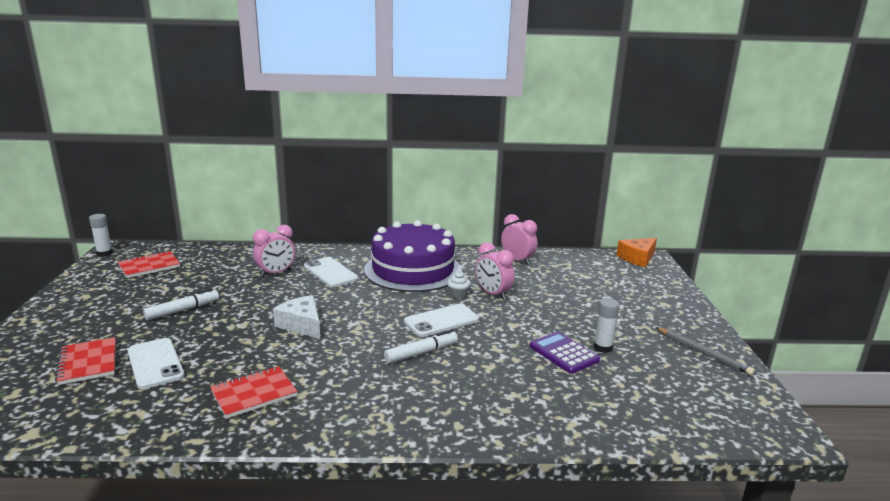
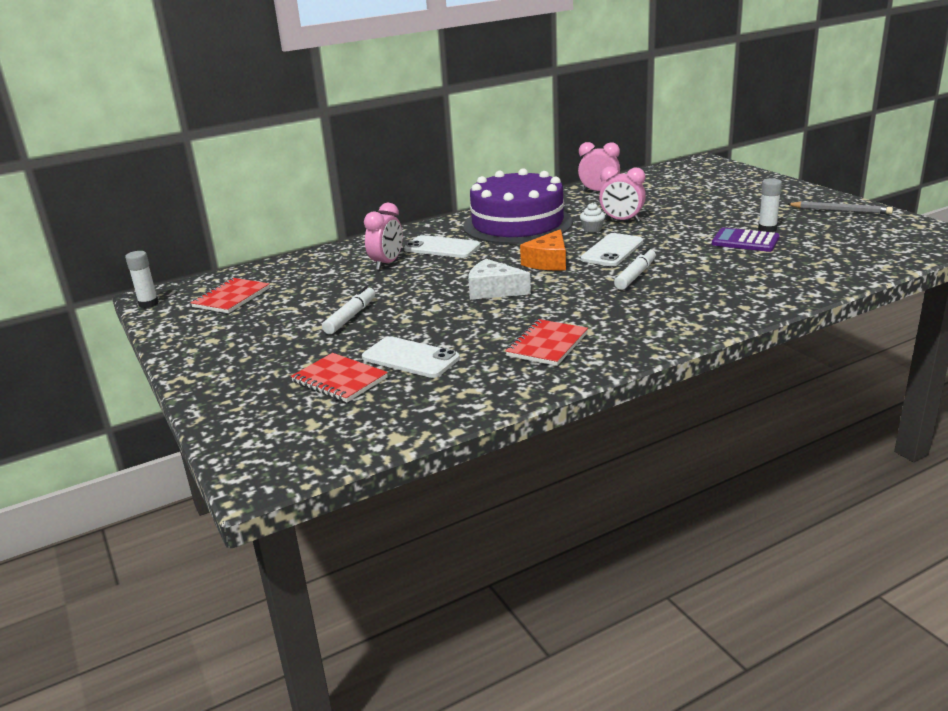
camera: 25 degrees left, 5 degrees up
(637, 258) = (695, 164): orange cheese -> orange cheese (548, 262)

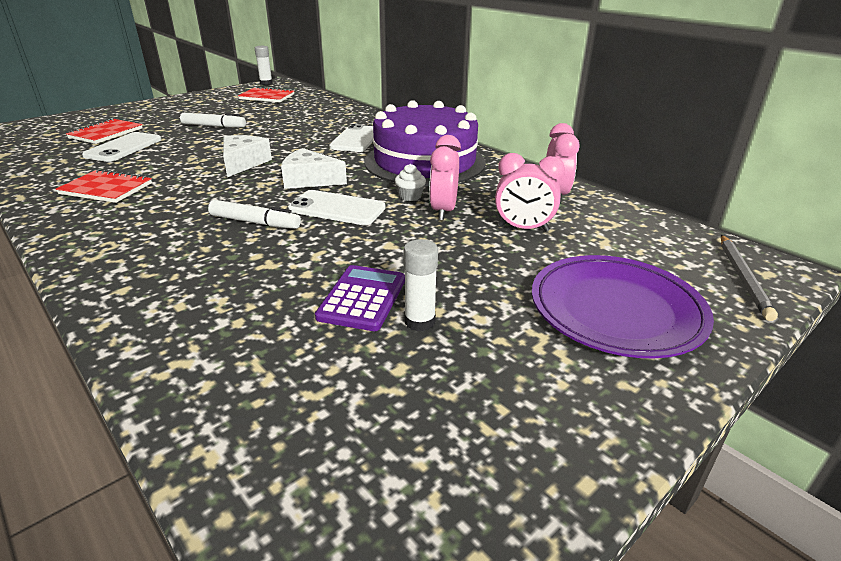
camera: 75 degrees right, 5 degrees up
(387, 263) = (320, 126): pink clock -> pink clock (523, 228)
(548, 262) = (309, 180): orange cheese -> white cheese
(748, 192) = (616, 311): none -> purple plate
(840, 210) = (545, 423): grey pencil -> grey pencil (742, 278)

